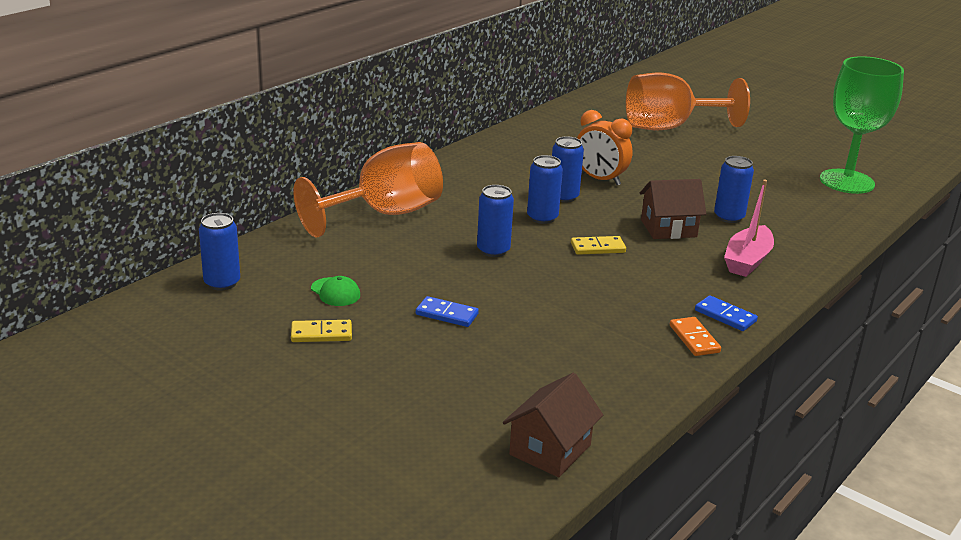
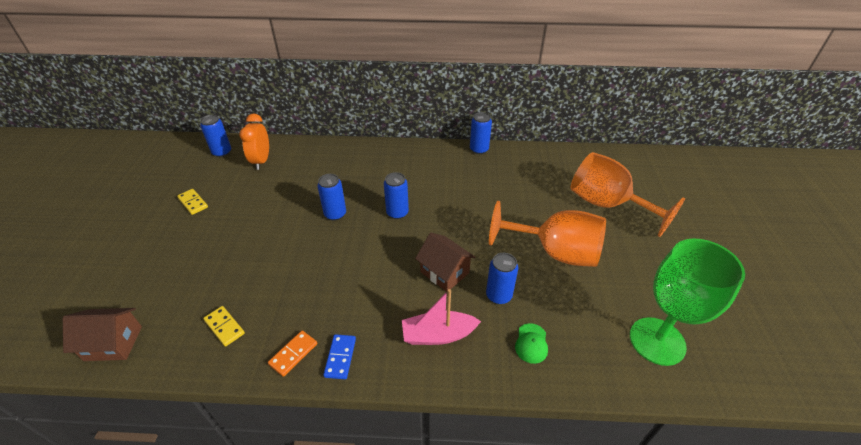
camera: 55 degrees right, 15 degrees up
(335, 292) = (239, 186): green cap -> green cap (531, 343)
(384, 214) = (340, 159): orange goblet -> orange goblet (555, 252)
(446, 314) = (244, 232): blue domino -> none
(563, 197) = (436, 208): blue can -> blue can (479, 149)
(598, 248) = (381, 253): yellow domino -> yellow domino (224, 327)
(600, 179) = (480, 211): orange clock -> orange clock (261, 161)

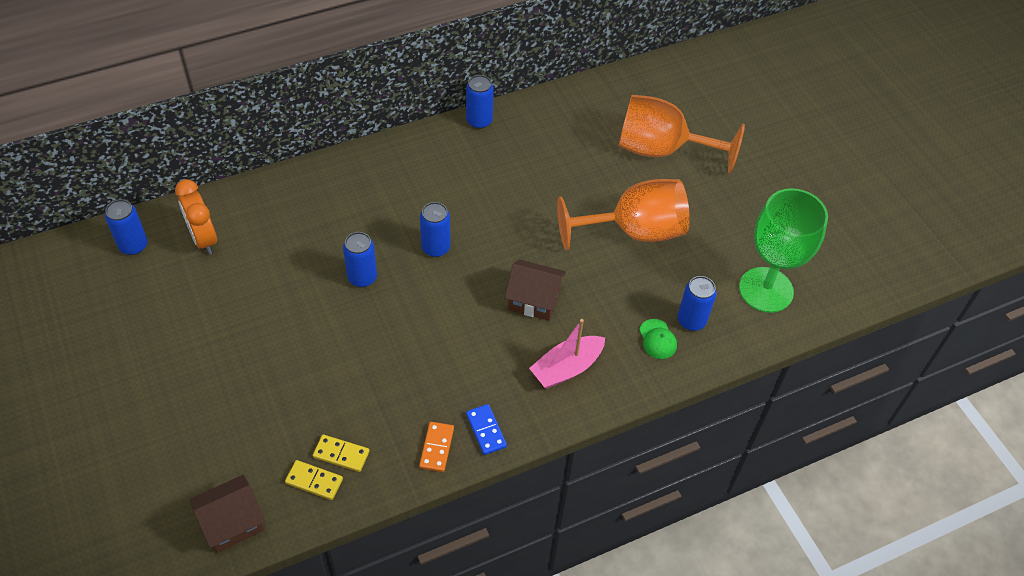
camera: 30 degrees left, 10 degrees up
(193, 203) = (164, 332): yellow domino -> yellow domino (314, 481)
(498, 295) = (602, 303): blue can -> blue can (691, 320)

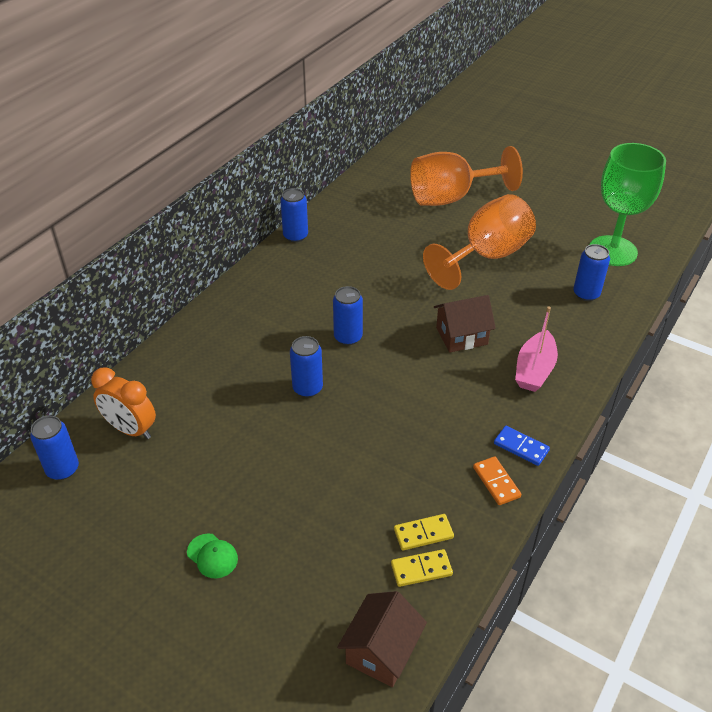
camera: 30 degrees left, 10 degrees down
(657, 339) = (576, 317): green cap -> green cap (212, 556)

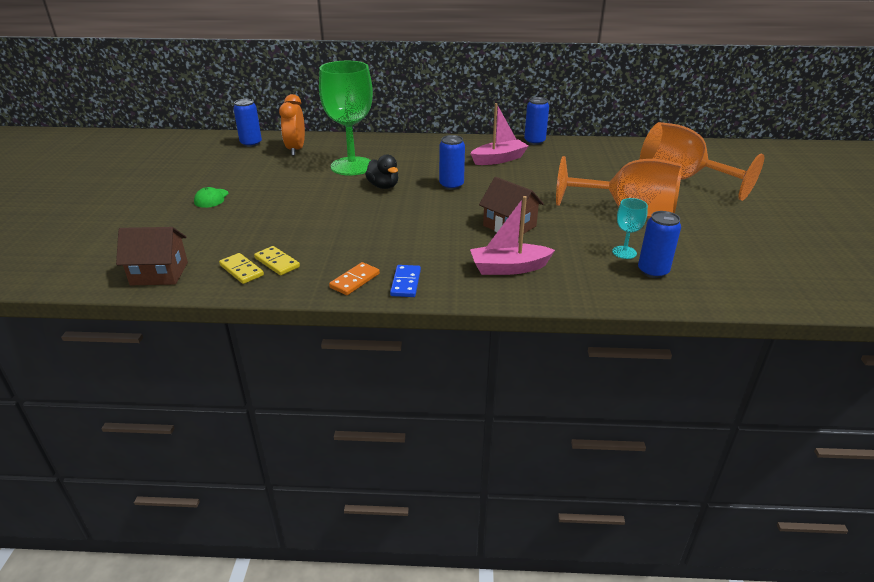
camera: 60 degrees right, 10 degrees down
(307, 388) = (383, 186): blue can -> black duck
(316, 278) = (499, 159): none -> pink boat
(549, 293) = (624, 252): none -> turquoise goblet
(613, 251) = (745, 272): green goblet -> green goblet (352, 166)

